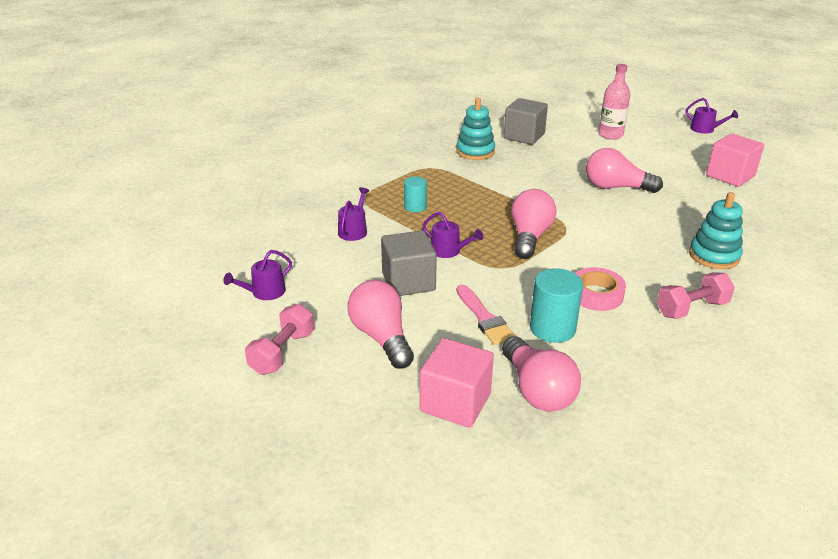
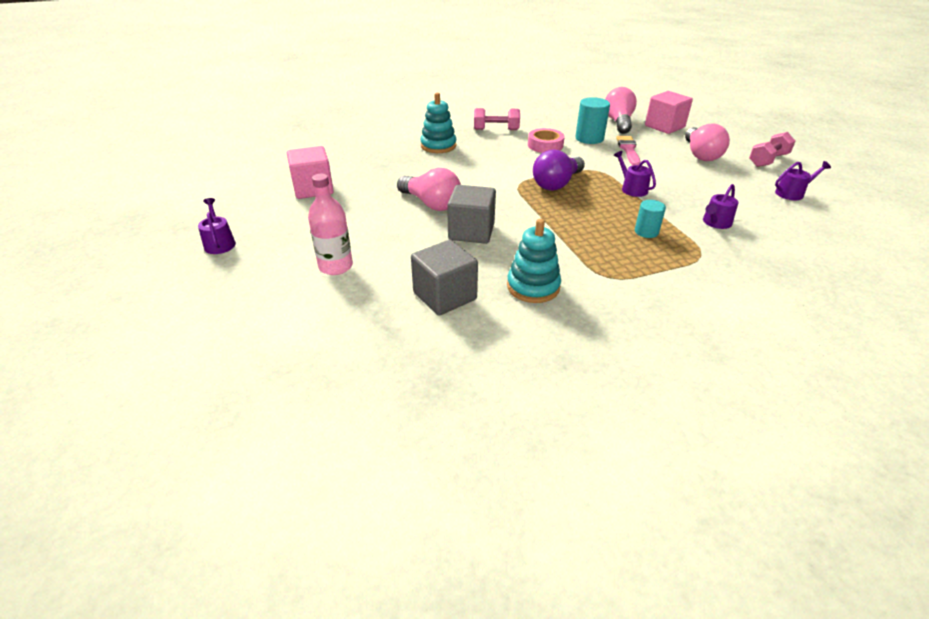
camera: 155 degrees left, 5 degrees up
(408, 282) = (673, 177): grey cube -> grey cube (471, 231)
(529, 237) = (557, 184): pink light bulb -> purple light bulb

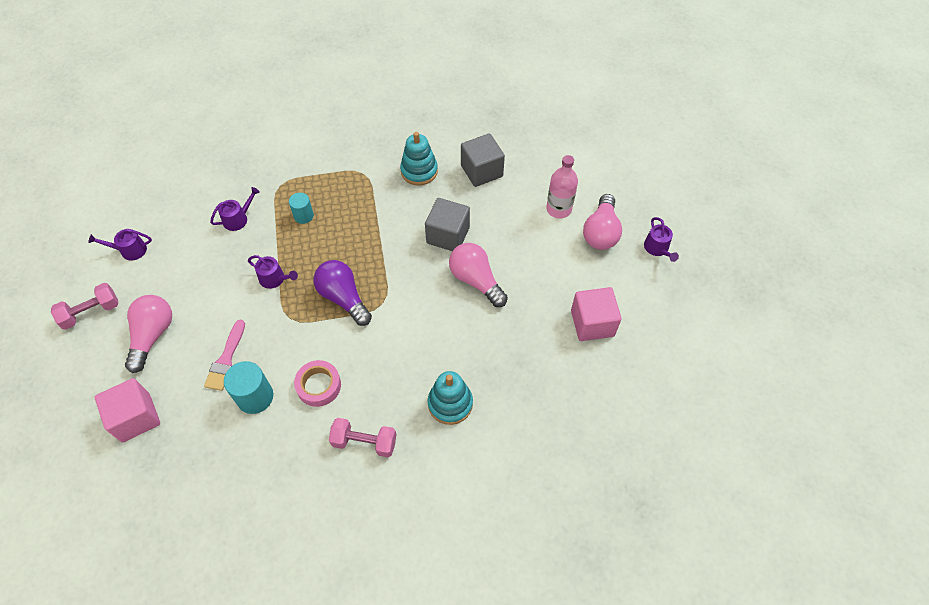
camera: 170 degrees left, 20 degrees up
(557, 184) = (343, 298): purple light bulb -> purple light bulb turned 90 degrees counterclockwise
(618, 122) = (188, 441): pink light bulb -> pink light bulb (601, 232)
(632, 189) = (274, 279): purple watering can -> purple watering can turned 45 degrees counterclockwise

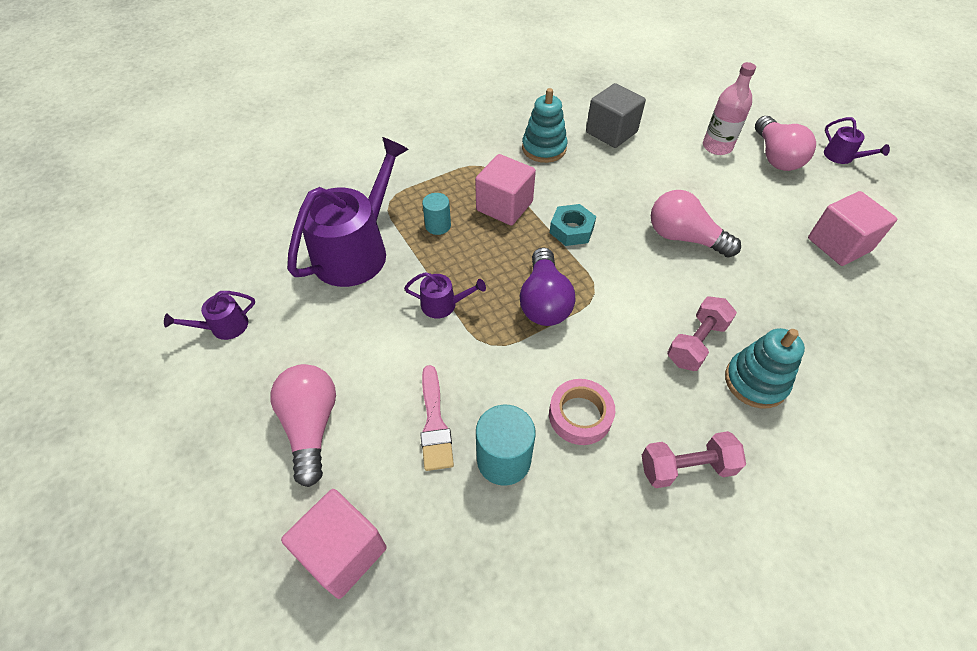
camera: 20 degrees left, 5 degrees down
(91, 312) = (201, 424): pink dumbbell -> pink dumbbell (696, 343)
(238, 219) = (356, 250): purple watering can -> purple watering can, size x2.26
(343, 298) = (544, 301): purple light bulb -> purple light bulb turned 120 degrees counterclockwise
(360, 213) = (504, 206): none -> pink cube
(397, 248) = (571, 230): none -> turquoise nut
(448, 235) = (620, 201): grey cube -> none

